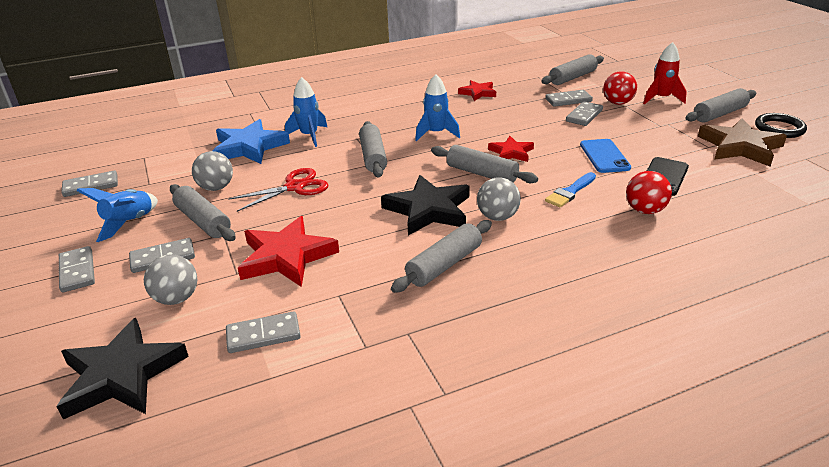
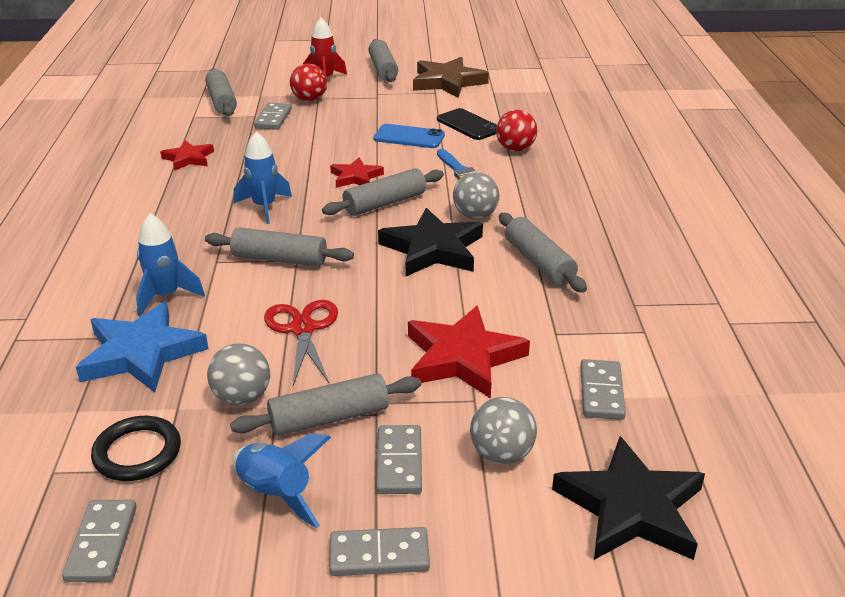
camera: 70 degrees left, 0 degrees up
(584, 116) = (317, 122): grey domino -> none
(779, 128) = (432, 59): black ring -> black ring (137, 452)

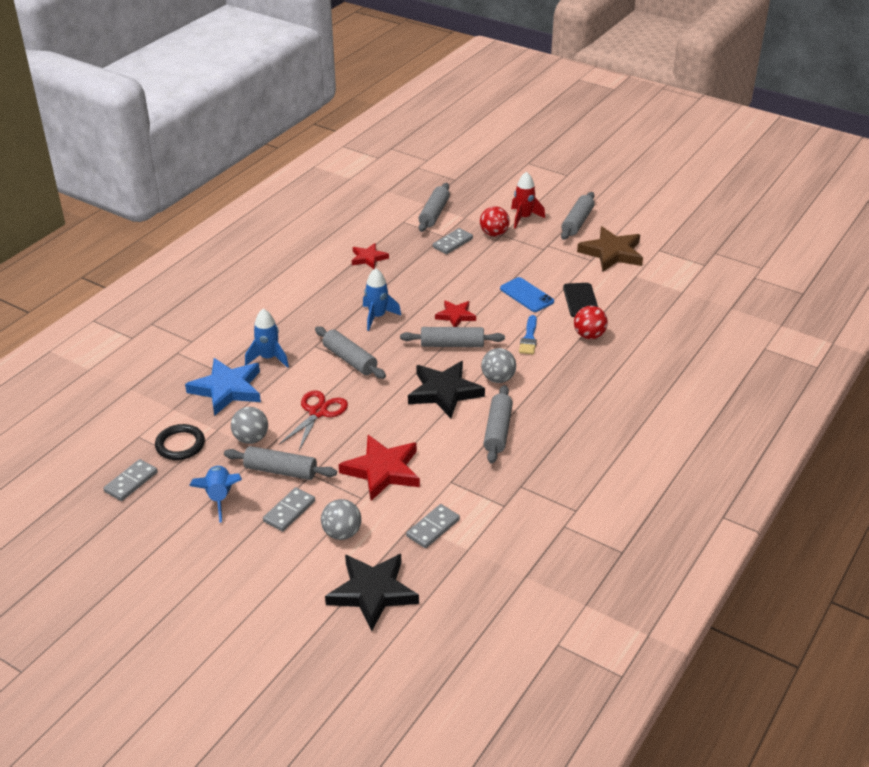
camera: 35 degrees right, 5 degrees up
(379, 555) = (235, 550): grey domino -> none

